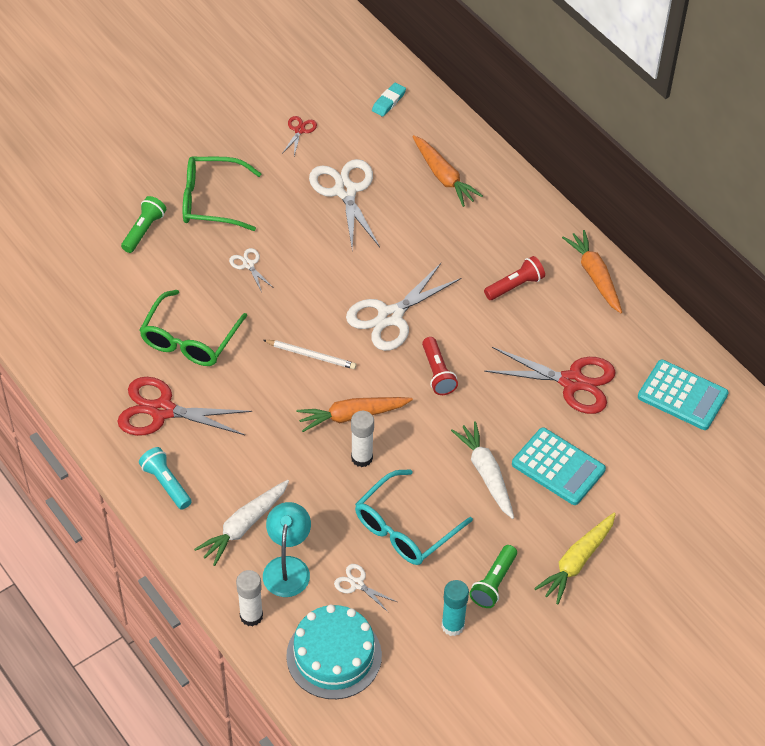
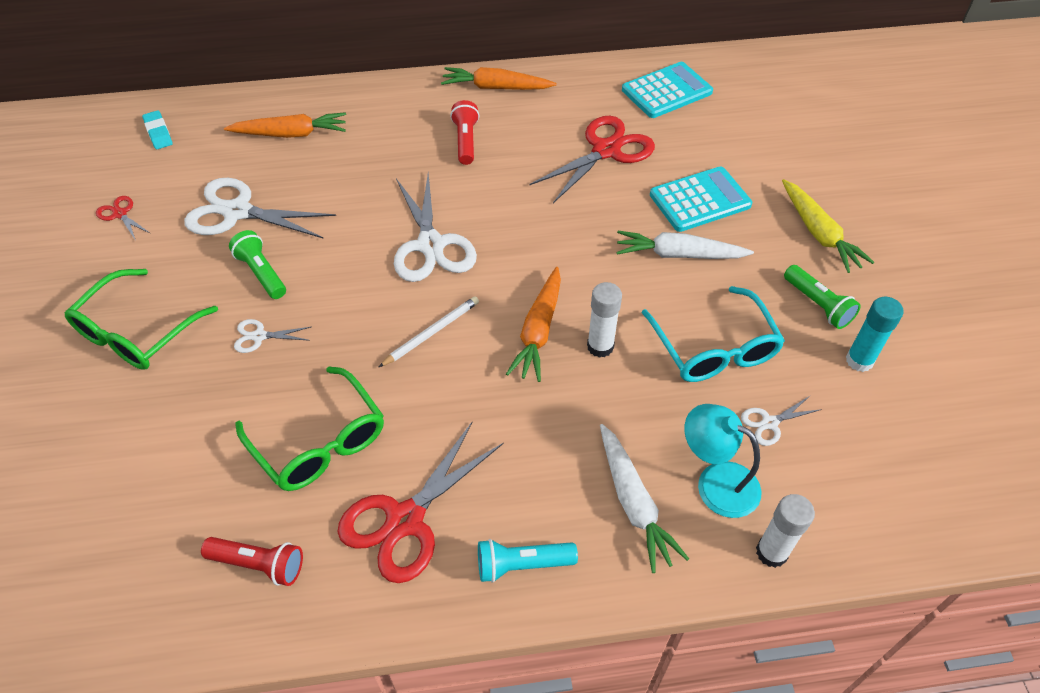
camera: 60 degrees left, 0 degrees up
(144, 230) = (113, 420): green flashlight -> green flashlight (261, 273)
(334, 655) = (861, 488): turquoise cake -> none
(437, 373) = (530, 239): red flashlight -> red flashlight (259, 564)

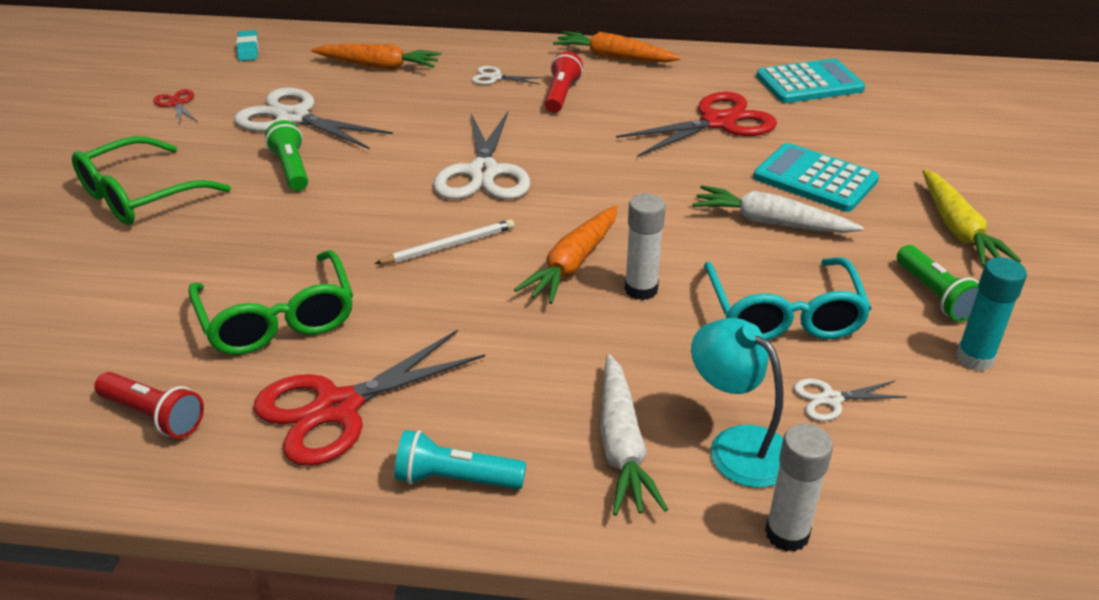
camera: 15 degrees right, 15 degrees down
(259, 336) = (261, 219): white scissors -> white scissors (495, 77)
(700, 200) = (815, 179): turquoise calculator -> turquoise calculator turned 135 degrees counterclockwise

